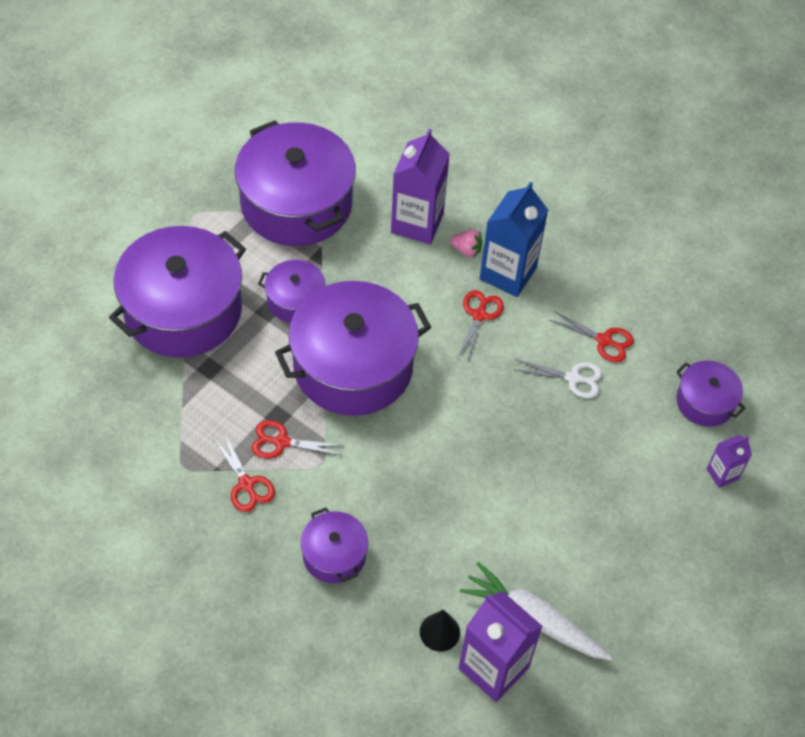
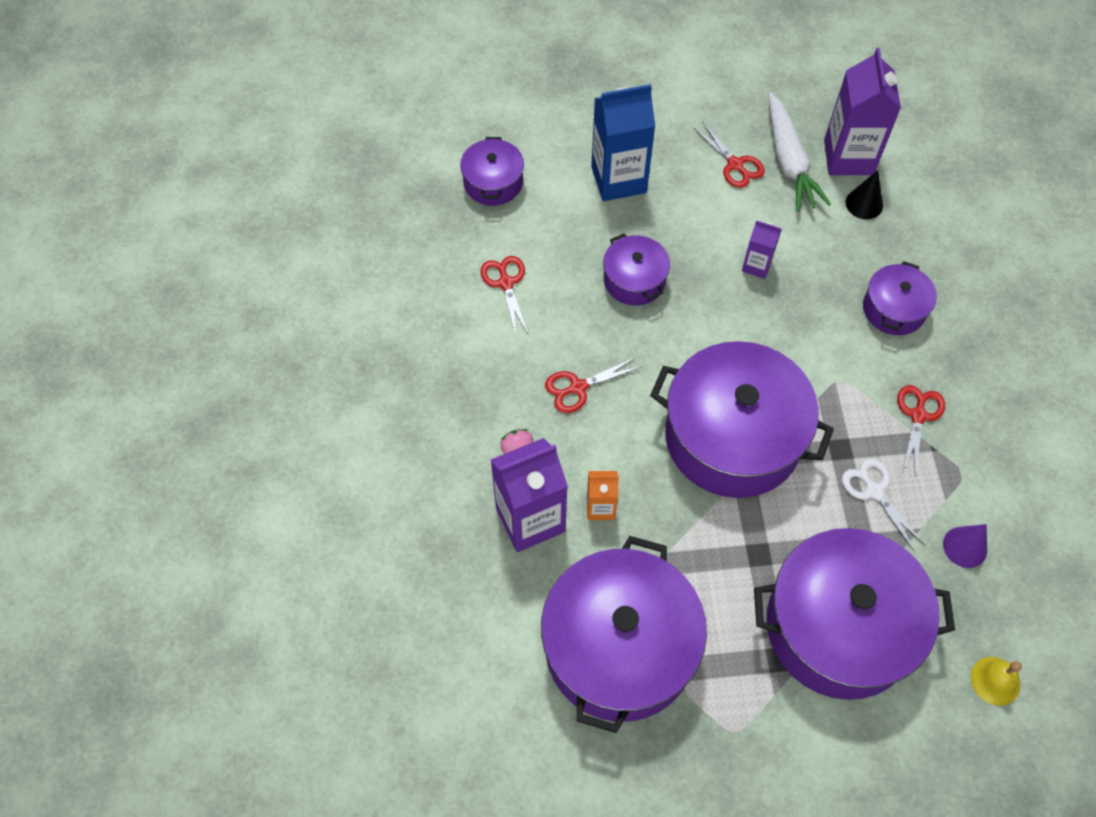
camera: 130 degrees left, 5 degrees up
(64, 354) = (995, 680): none -> yellow bell
(143, 419) = (965, 547): none -> purple cone
(281, 442) = (857, 425): red scissors -> red scissors (735, 165)
(295, 300) = (723, 542): purple pot -> purple pot (634, 280)
(386, 261) = (600, 507): none -> orange carton
(508, 273) = (510, 401): blue carton -> blue carton (618, 179)
(573, 378) = (566, 277): white scissors -> white scissors (874, 491)
(722, 474) = (547, 134): purple carton -> purple carton (756, 265)

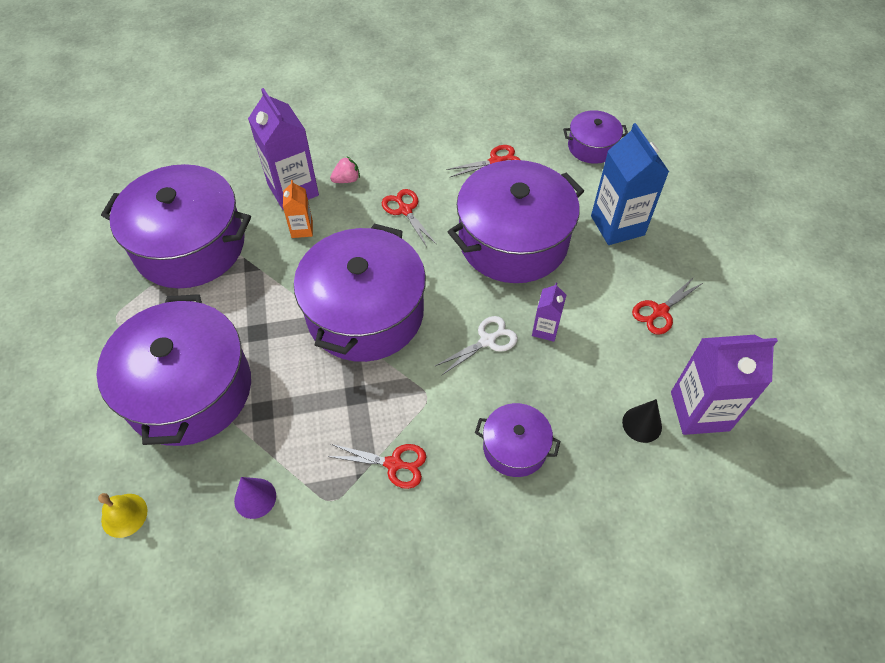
camera: 85 degrees right, 5 degrees down
(634, 280) = (513, 241): purple pot -> purple pot, size x2.04
(789, 161) = (678, 357): white carrot -> none
(874, 491) = (313, 421): white scissors -> white scissors (487, 341)

